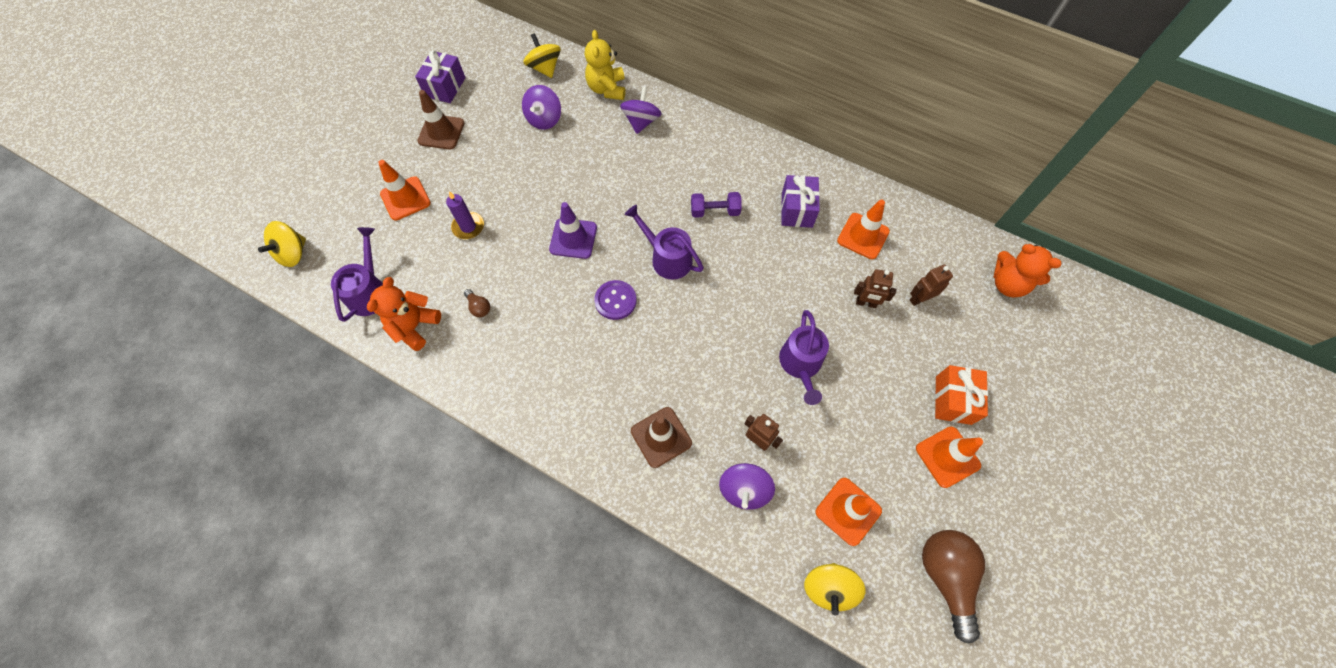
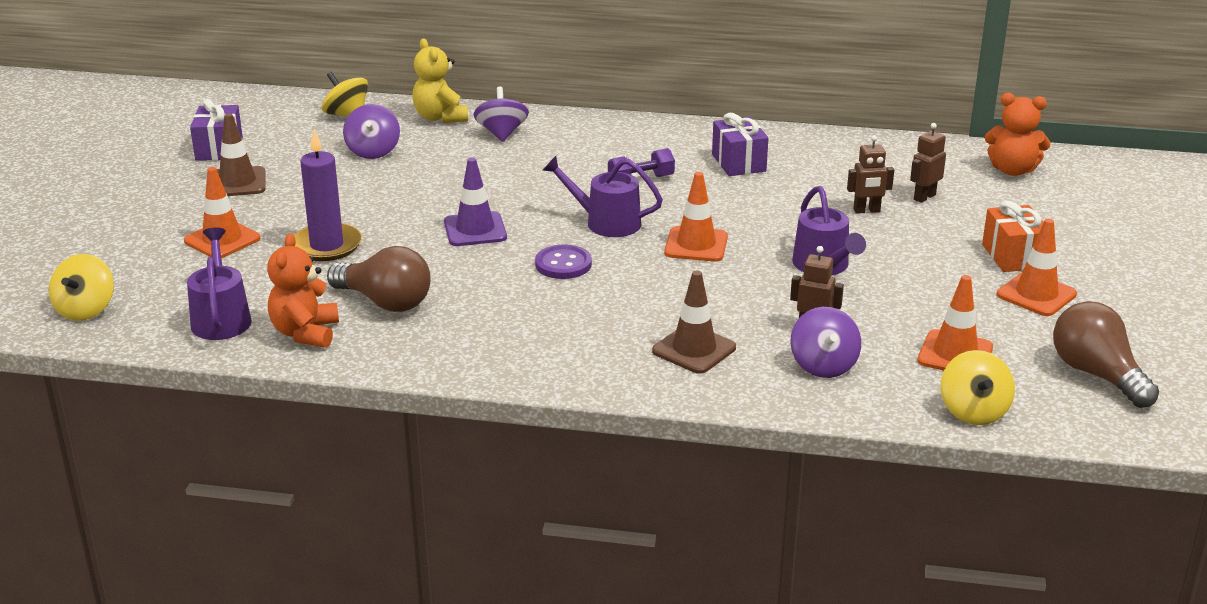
camera: 20 degrees left, 35 degrees down
(468, 227) = (326, 246): purple candle -> purple candle, size x1.55
(479, 307) = (385, 302): brown light bulb -> brown light bulb, size x2.24
(863, 236) = (829, 167): orange traffic cone -> orange traffic cone (696, 245)

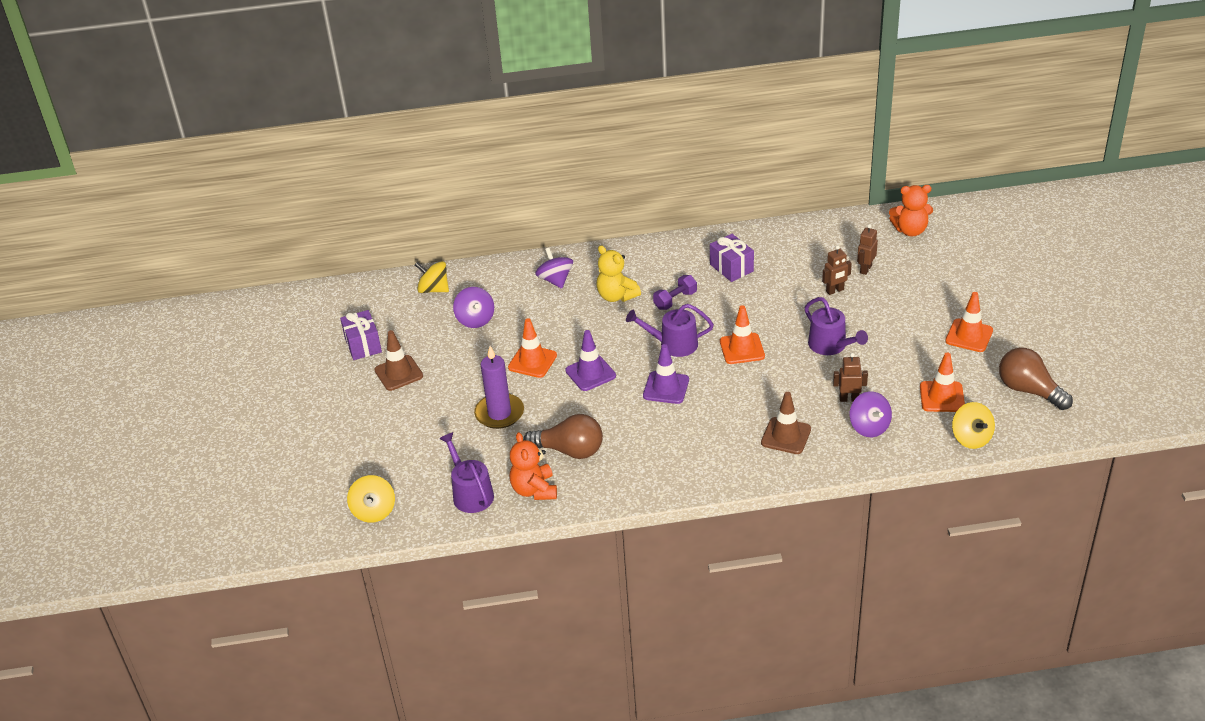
camera: 15 degrees left, 10 degrees up
(222, 240) = (424, 427): orange traffic cone -> orange traffic cone (532, 361)
(440, 117) = (502, 275): yellow teddy bear -> yellow teddy bear (616, 296)
(563, 264) = (666, 388): purple button -> purple traffic cone
(1013, 256) = (942, 307): orange gift -> none

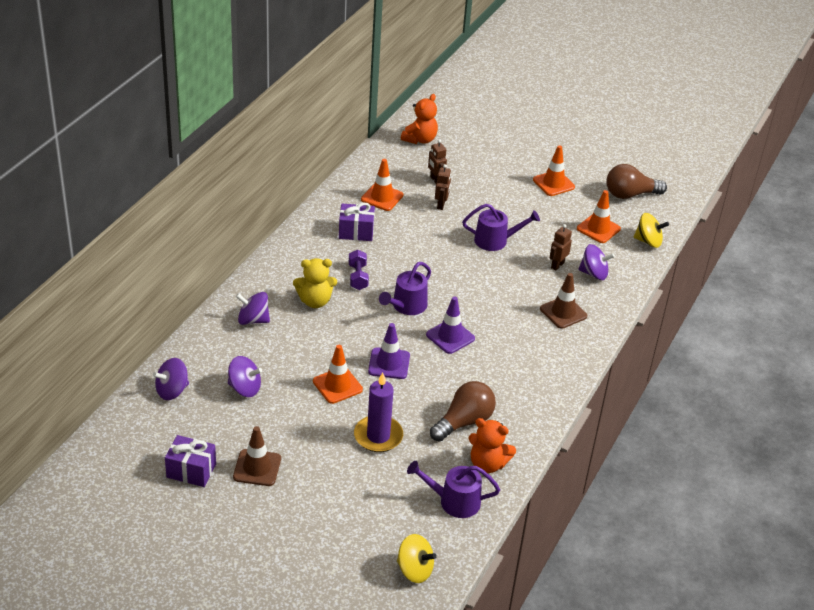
camera: 60 degrees left, 0 degrees up
(434, 289) = (172, 391): yellow spinning top -> purple spinning top
(742, 349) = (451, 279): orange traffic cone -> orange traffic cone (382, 197)

